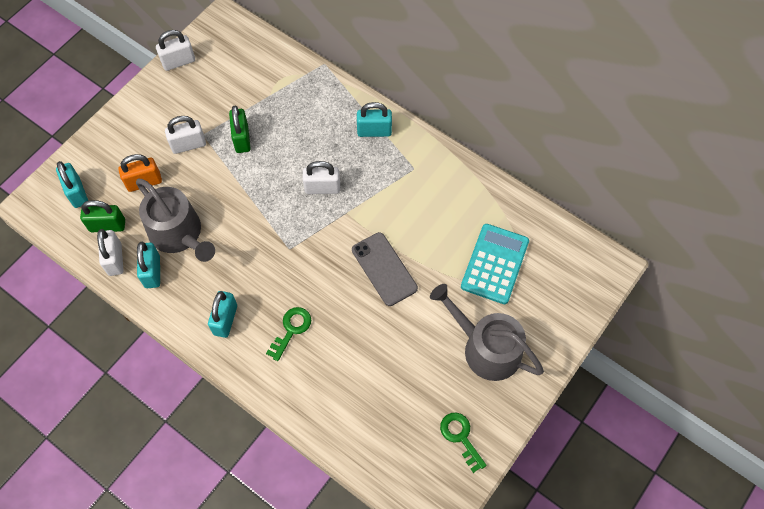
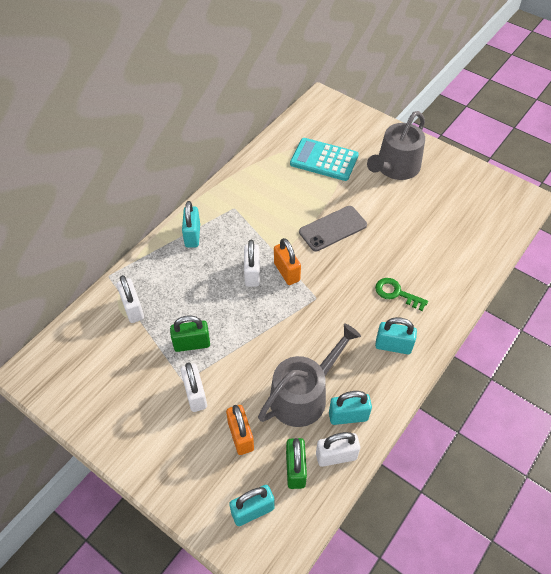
camera: 90 degrees left, 10 degrees down
(178, 62) = (81, 415): white padlock -> white padlock (133, 308)
(324, 220) = (286, 272): none -> orange padlock
(460, 437) = (468, 184): green key -> none

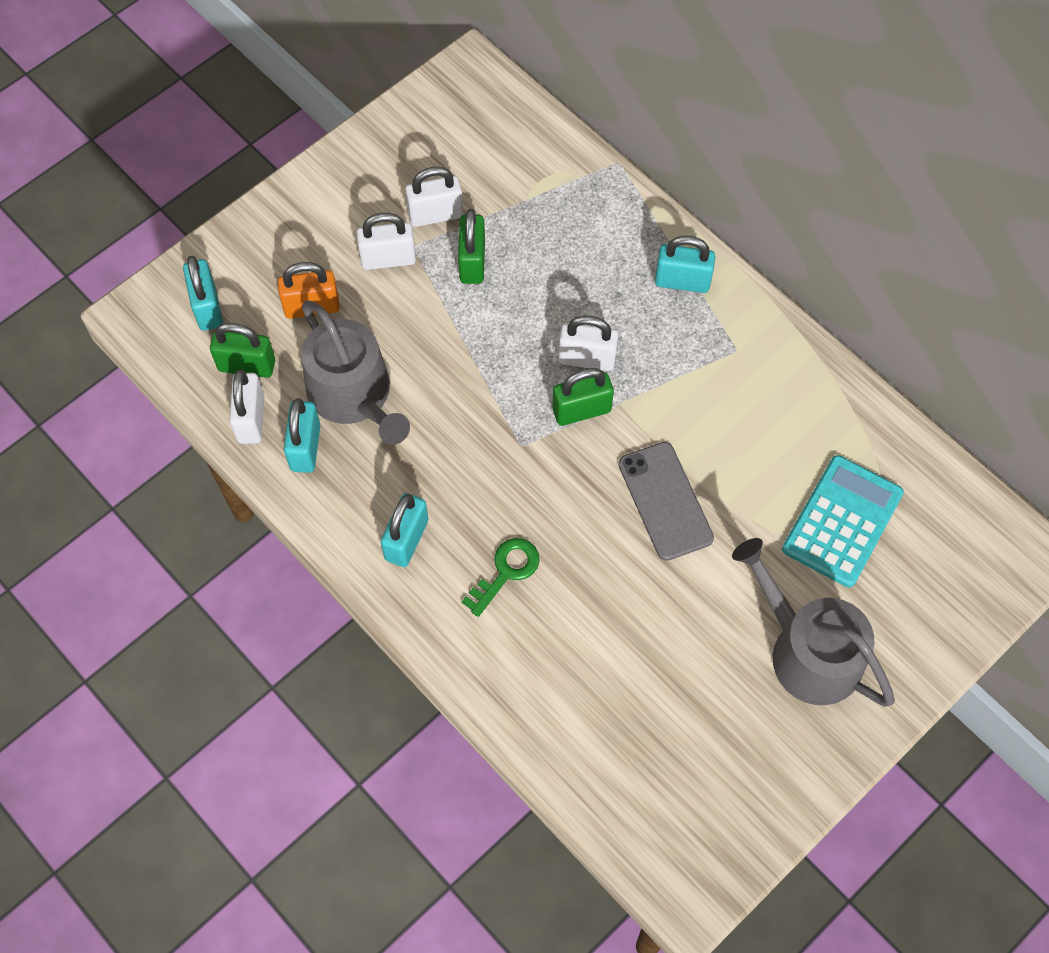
camera: 100 degrees right, 10 degrees up
(133, 308) = (551, 191): white padlock -> white padlock (435, 214)
(286, 272) = (581, 410): orange padlock -> green padlock

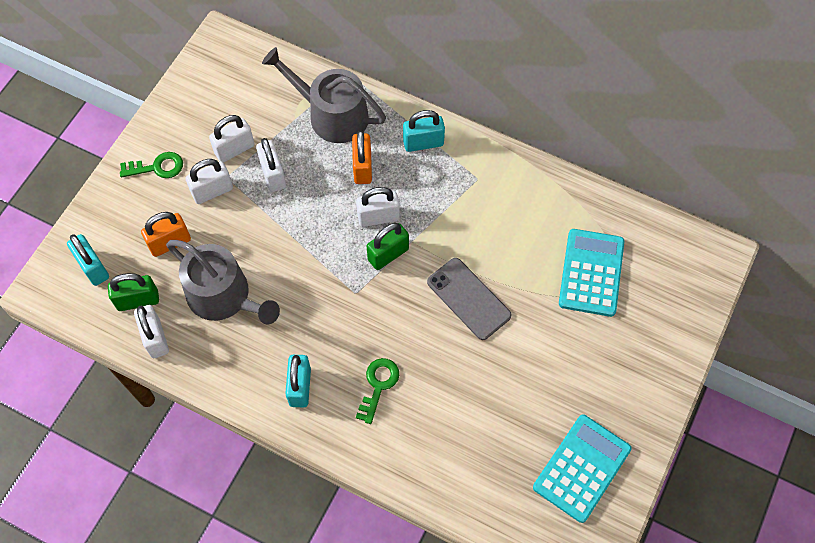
camera: 20 degrees left, 0 degrees up
(305, 447) = (203, 345): turquoise padlock -> none
(331, 207) = (157, 167): none -> green key
(472, 262) = (273, 175): green padlock -> white padlock
(590, 288) = (362, 167): none -> orange padlock
(731, 768) = (582, 468): none -> turquoise calculator
(807, 651) = (601, 369): grey watering can -> grey watering can (331, 114)

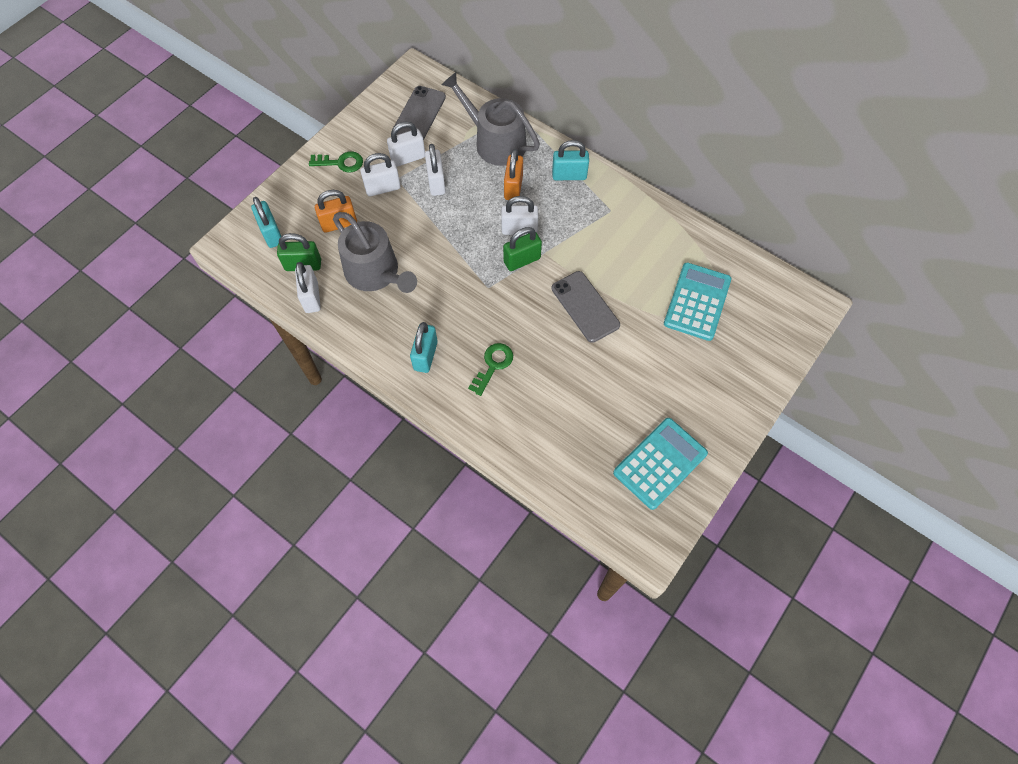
camera: 10 degrees right, 0 degrees up
(237, 93) = (419, 114): none -> grey phone

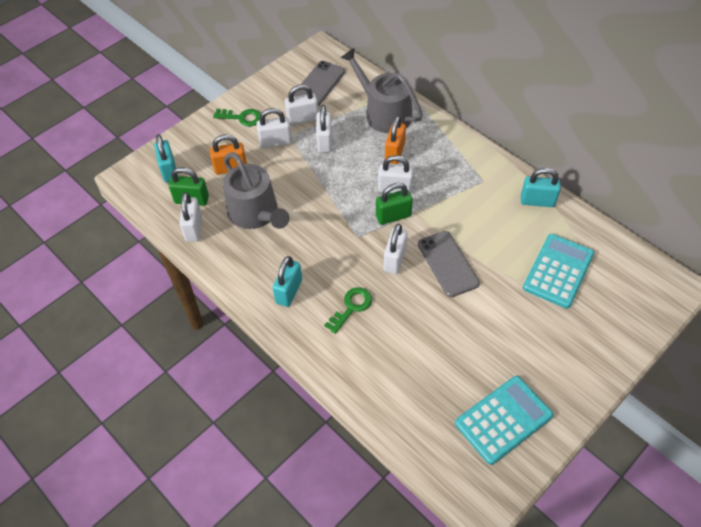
camera: 10 degrees right, 10 degrees down
(530, 308) = (395, 259): none -> white padlock
(569, 175) = (448, 147): turquoise padlock -> turquoise padlock (537, 201)

